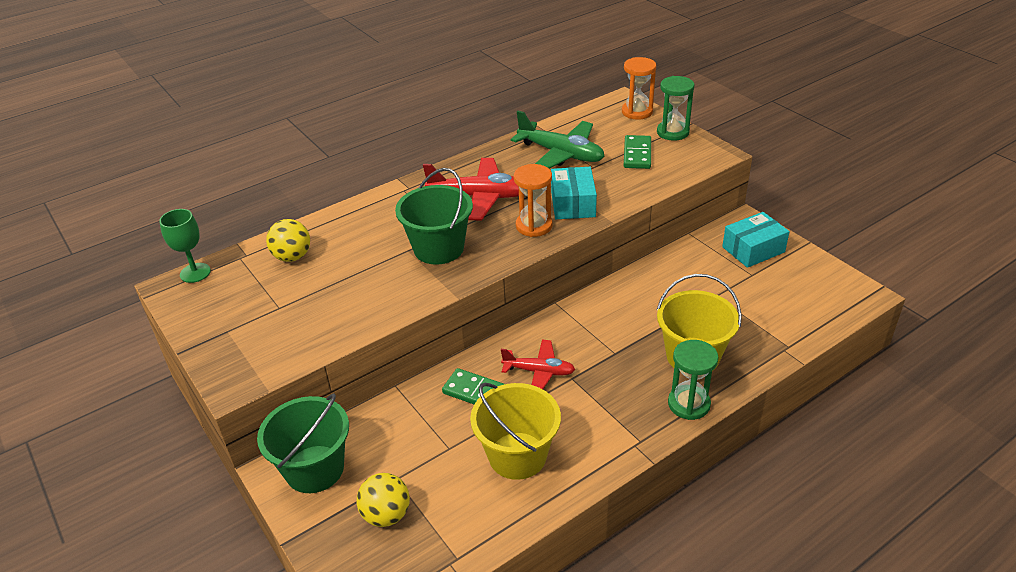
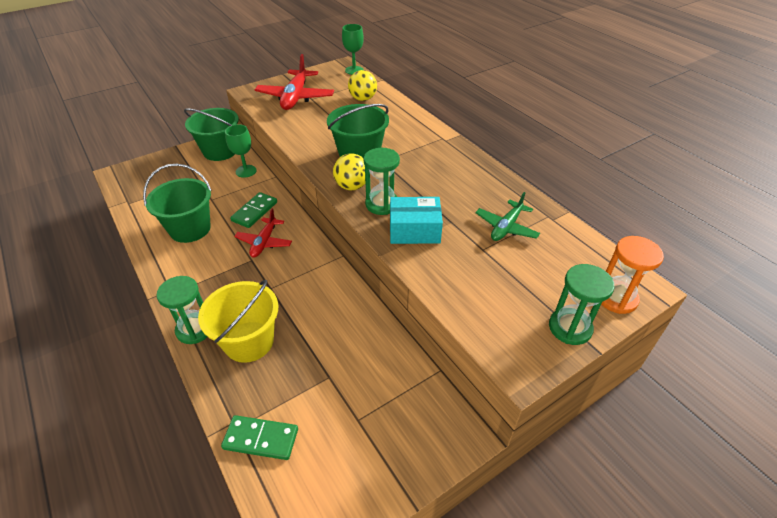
camera: 90 degrees right, 5 degrees up
(378, 422) = (246, 171): none -> green goblet
(386, 515) = (173, 177): yellow ball -> yellow ball (352, 186)
(480, 197) = (429, 175): red plane -> red plane (295, 97)
(517, 455) = (190, 229): yellow bucket -> green bucket
(534, 226) = (382, 204): orange hourglass -> green hourglass
(561, 154) = (506, 227): green plane -> green plane, size x0.62
(637, 154) = (511, 287): green domino -> green domino (261, 439)
(753, 249) = (404, 432): turquoise box -> none

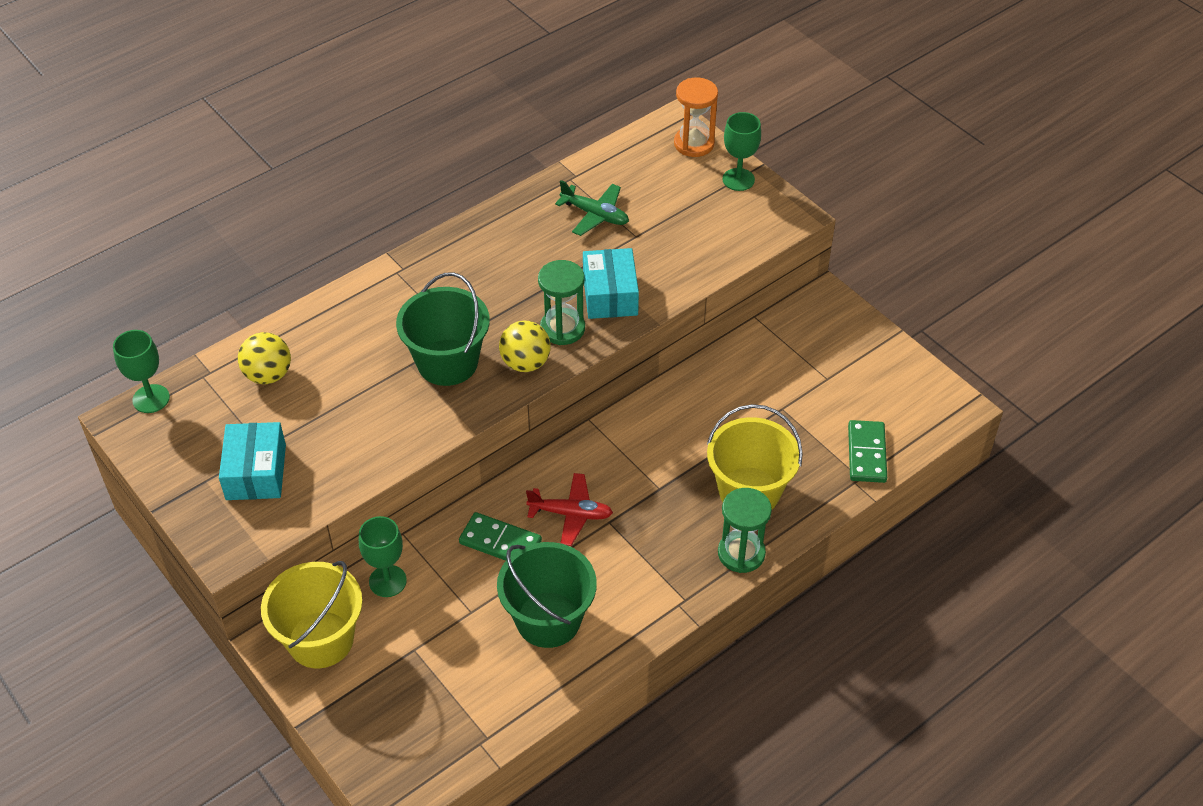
camera: 95 degrees left, 5 degrees up
(220, 151) = (320, 639): green bucket -> yellow bucket
(295, 97) = (256, 472): red plane -> turquoise box
(570, 328) = (738, 179): green hourglass -> green goblet

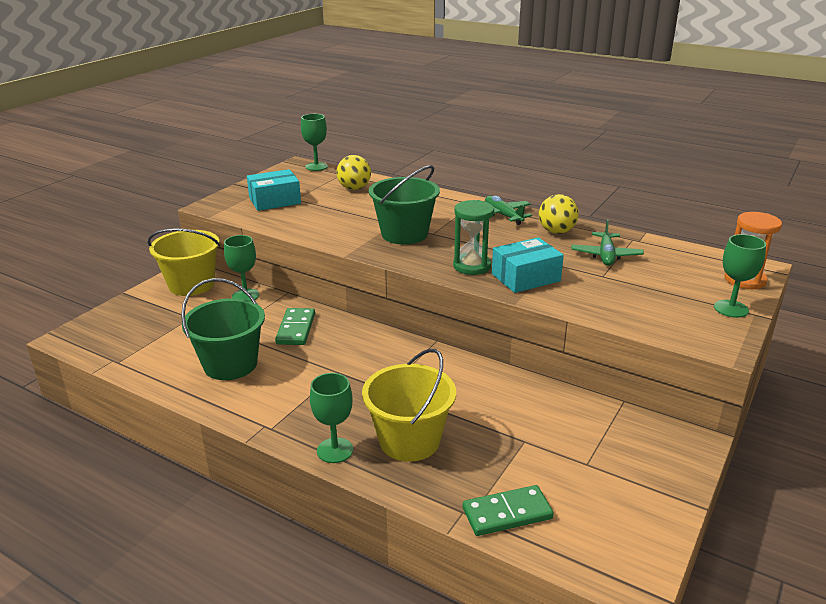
camera: 70 degrees right, 20 degrees down
(449, 257) = (503, 215): none -> green plane
(525, 363) = (425, 259): yellow ball -> yellow ball (556, 231)
(571, 514) = (336, 352): red plane -> none
(741, 553) = (335, 450): green hourglass -> green goblet

